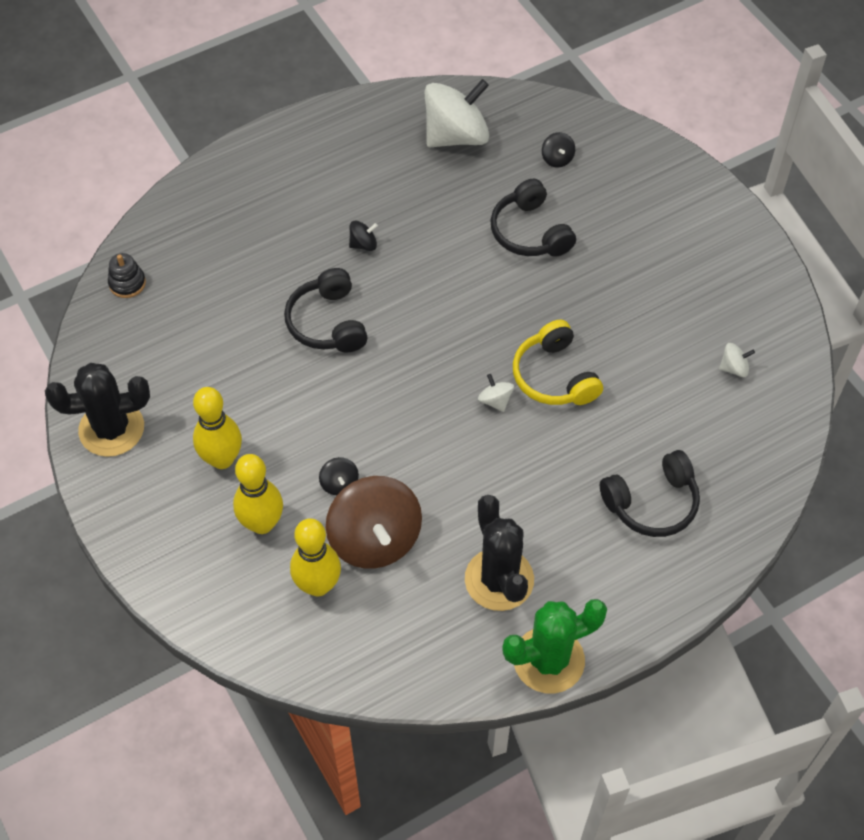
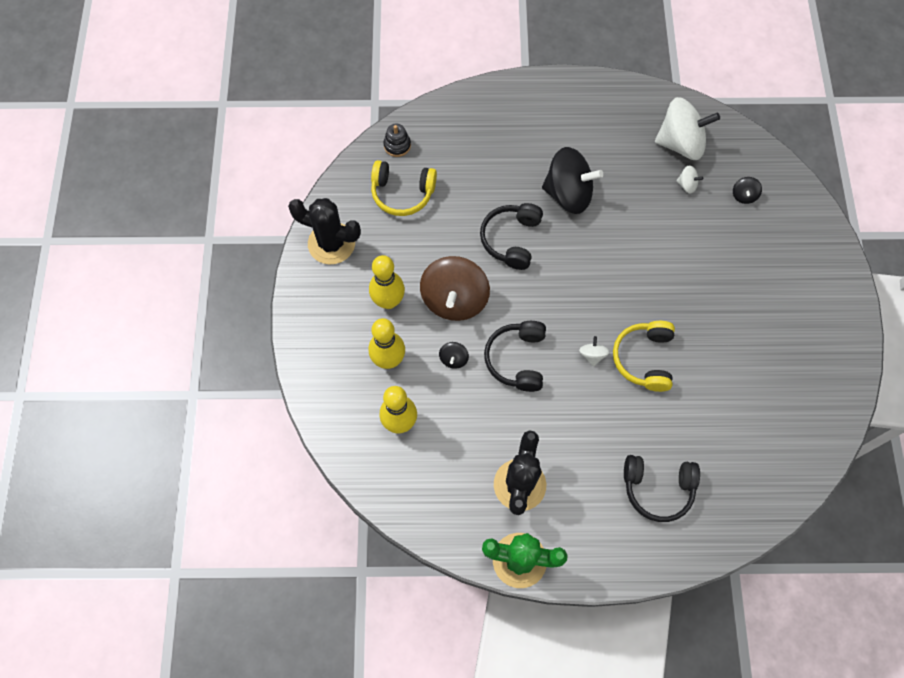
camera: 30 degrees right, 10 degrees up
(166, 333) = (402, 193): none -> yellow headphones
(363, 244) = (568, 194): black spinning top -> black spinning top, size x2.37
(375, 539) = (454, 411): brown spinning top -> brown spinning top (454, 299)
(530, 232) = (690, 242): black headphones -> black headphones (517, 359)
(734, 368) = (778, 420): white spinning top -> white spinning top (687, 185)

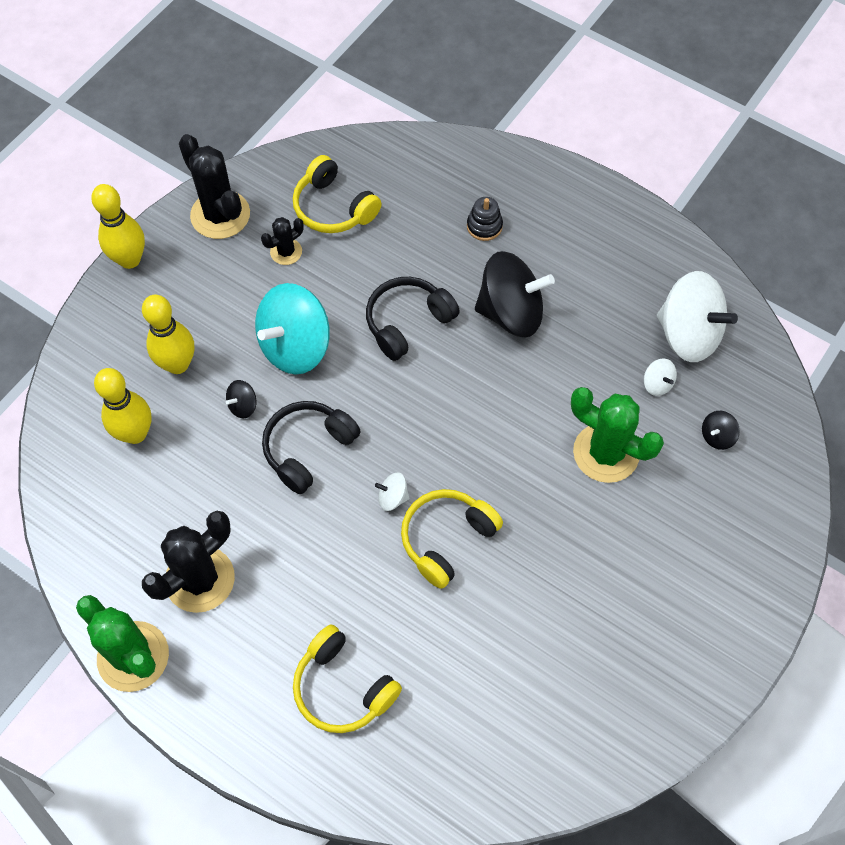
camera: 35 degrees right, 5 degrees down
(388, 301) = (227, 306): yellow bowling pin -> yellow bowling pin (130, 259)
(396, 241) = (286, 252): none -> black cactus
(397, 145) = (369, 157): black stacking toy -> black stacking toy (484, 226)
(454, 299) = (295, 346): brown spinning top -> turquoise spinning top
(568, 194) = (511, 313): black spinning top -> black spinning top turned 45 degrees counterclockwise
(592, 355) = (392, 497): white spinning top -> white spinning top turned 120 degrees counterclockwise
(657, 488) = (343, 687): black headphones -> yellow headphones
(691, 246) = (606, 453): none -> green cactus

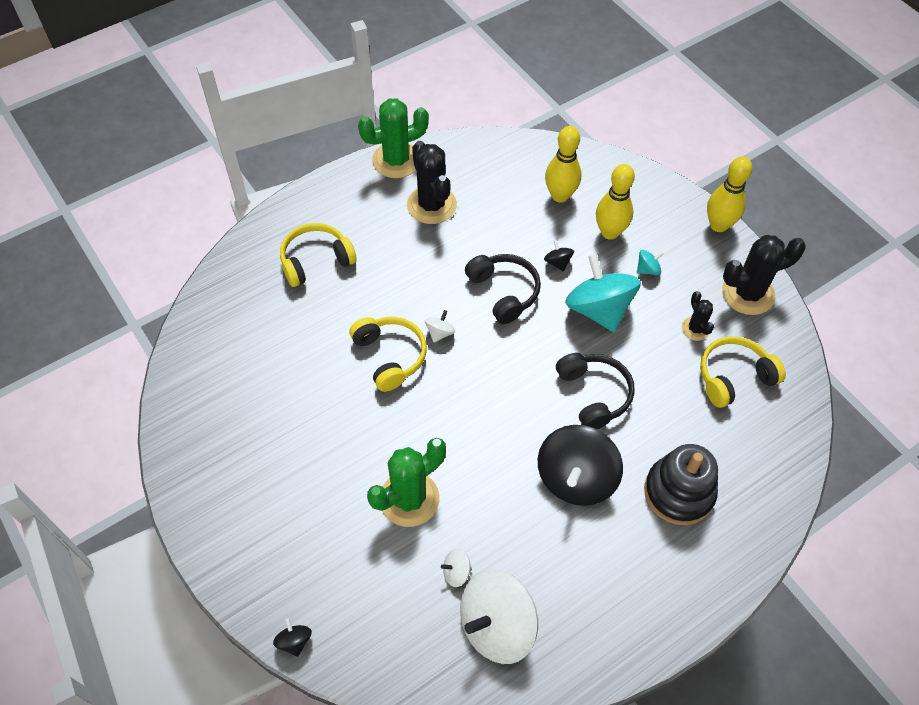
camera: 110 degrees right, 5 degrees down
(220, 313) = (648, 269): none -> turquoise spinning top
(484, 226) = (678, 492): black stacking toy -> black stacking toy, size x1.97
(717, 436) = (383, 600): black spinning top -> black spinning top (294, 641)

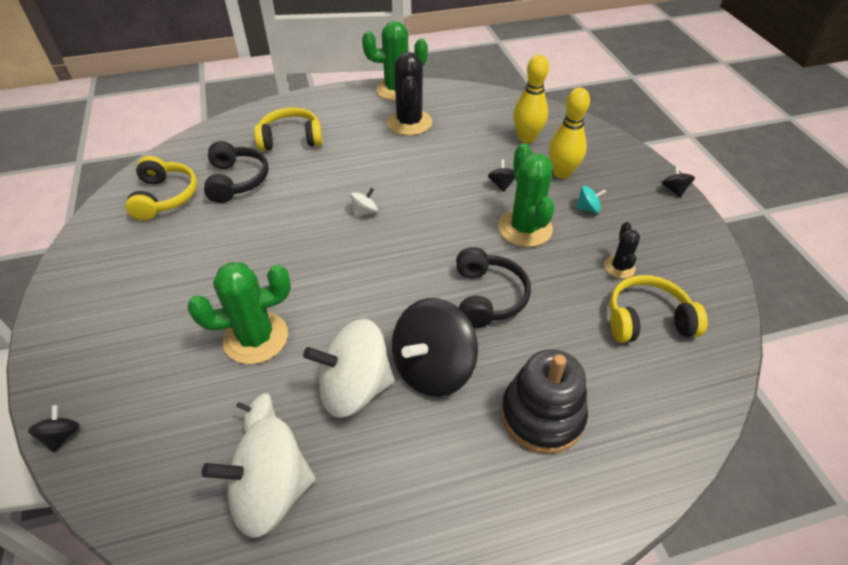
camera: 20 degrees right, 10 degrees down
(390, 356) = (310, 218): yellow headphones -> yellow headphones (165, 197)
(504, 292) = (440, 195): black headphones -> black headphones (236, 180)
(519, 517) = (354, 388): none -> white spinning top
(598, 309) = (525, 228): turquoise spinning top -> green cactus
(718, 225) = (674, 190): yellow bowling pin -> black spinning top
(748, 293) = (687, 250): black cactus -> none

